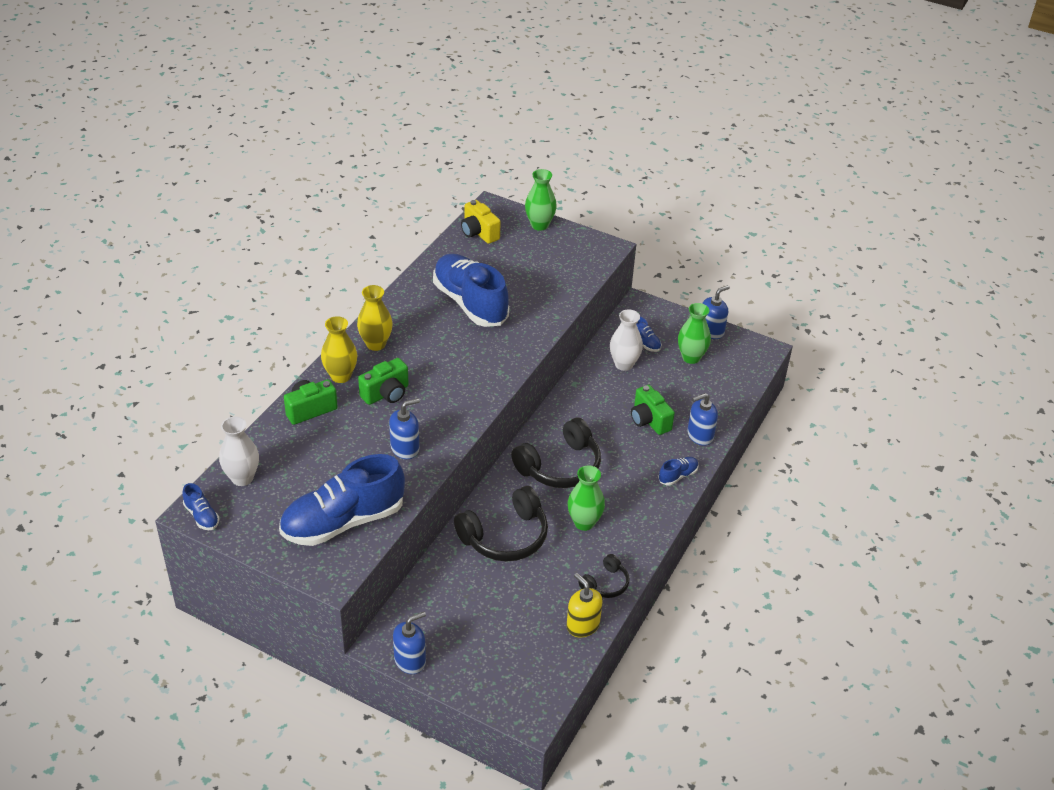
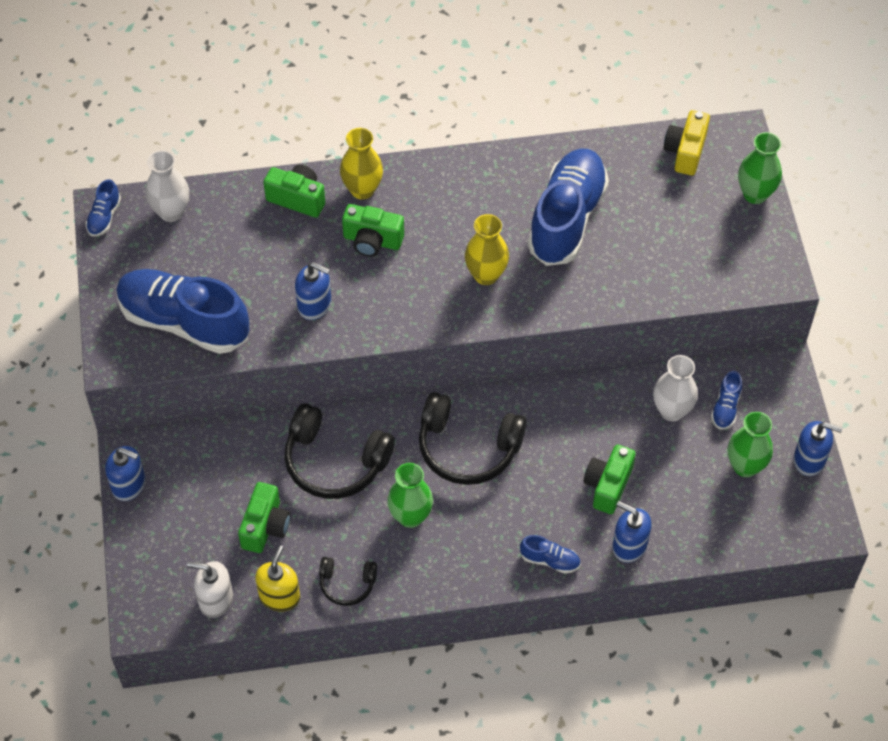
camera: 55 degrees right, 15 degrees up
(376, 344) = (432, 185): yellow vase -> yellow vase (486, 275)
(520, 602) = (265, 526): none -> green camera
(553, 663) = (215, 599): none -> white soap dispenser

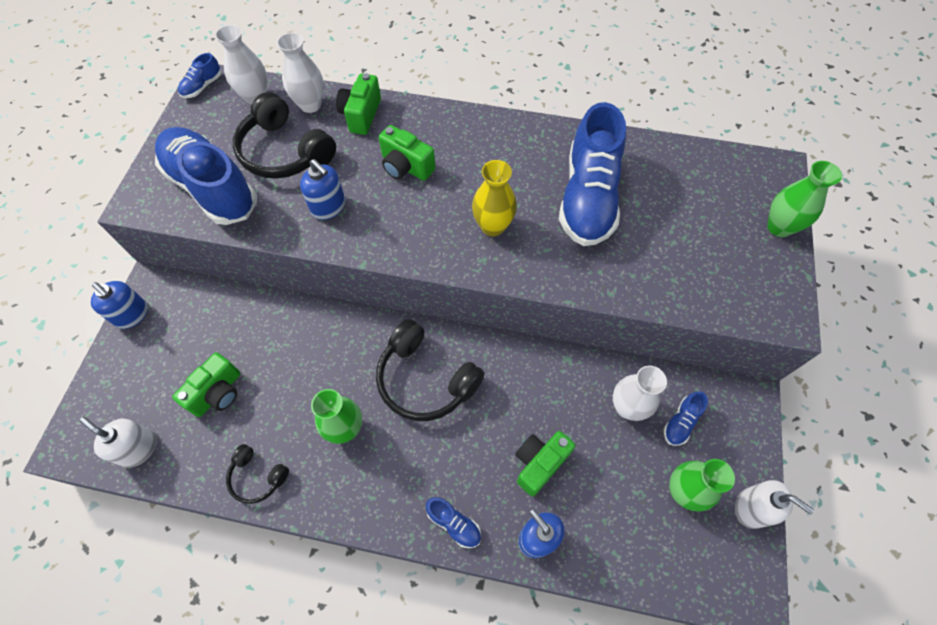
camera: 20 degrees right, 5 degrees up
(236, 203) = (310, 105): none -> white vase
(279, 596) = (193, 466): yellow soap dispenser -> none
(297, 199) = (361, 115): green camera -> green camera turned 120 degrees counterclockwise
(334, 462) = (306, 353): black headphones -> black headphones (284, 152)
(362, 190) = (418, 123): yellow vase -> none
(566, 218) = (588, 197): blue shoe -> blue shoe turned 150 degrees clockwise
(685, 152) = (721, 170): yellow camera -> none
(809, 460) = (751, 508): blue soap dispenser -> white soap dispenser

